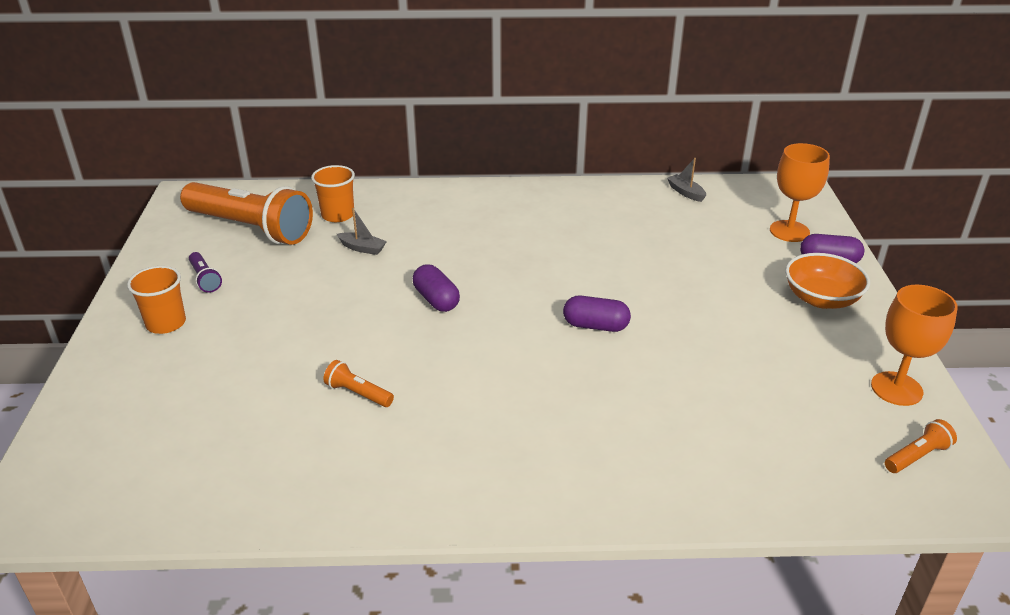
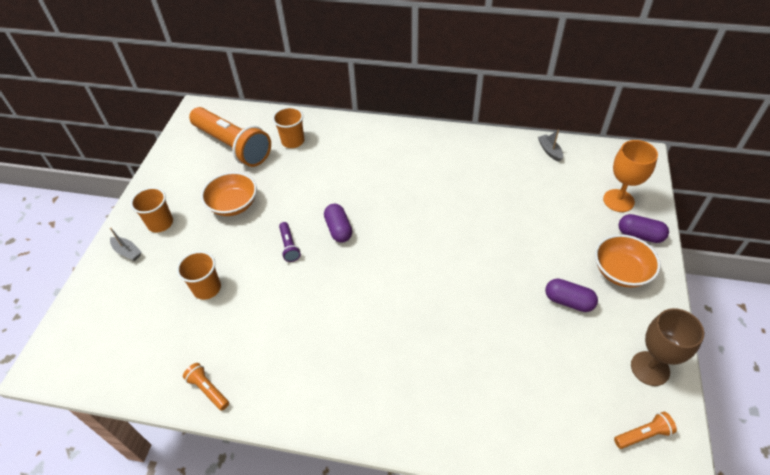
camera: 15 degrees right, 15 degrees up
(205, 279) = (193, 188): purple flashlight -> purple flashlight (289, 246)
(263, 387) = (207, 288): none -> orange cup
(273, 291) = (233, 205): none -> orange bowl
(358, 393) = (265, 304): orange flashlight -> orange flashlight (208, 390)
(362, 248) = (301, 174): grey boat -> grey boat (127, 252)
(595, 326) = (442, 271): purple capsule -> purple capsule (568, 301)
(896, 389) = (650, 368): orange goblet -> brown goblet

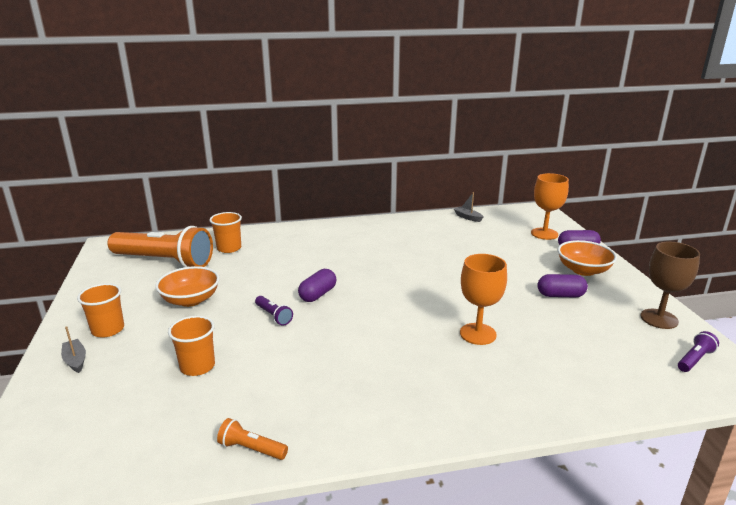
camera: 25 degrees left, 25 degrees down
(127, 252) = (75, 360): grey boat -> grey boat turned 135 degrees counterclockwise
(339, 229) = (318, 294): purple capsule -> purple capsule turned 75 degrees clockwise
(451, 327) = (478, 334): none -> orange goblet
(643, 434) = (695, 359): orange flashlight -> purple flashlight

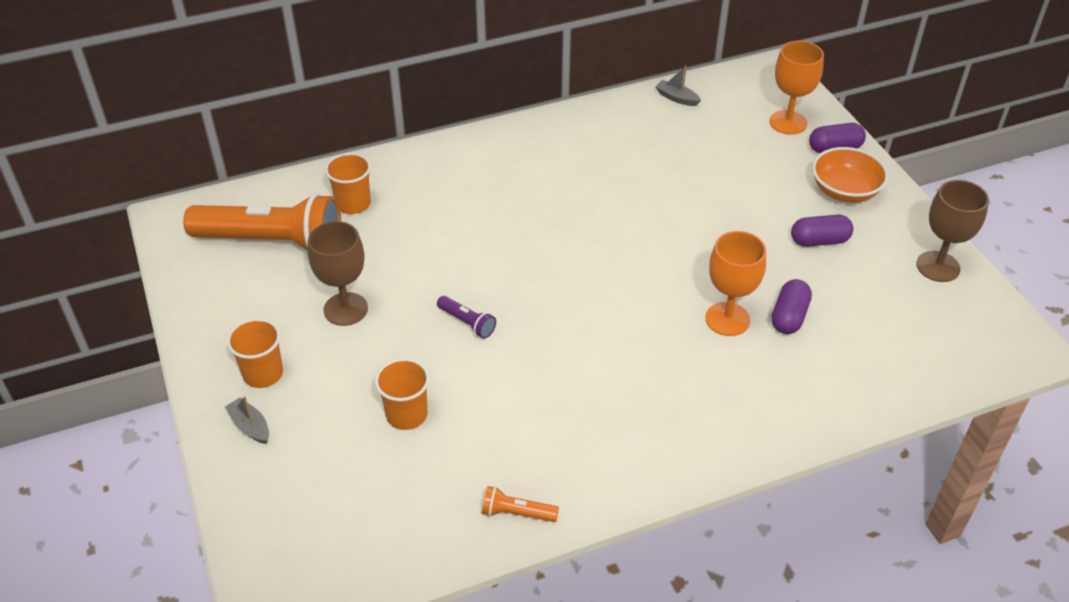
camera: 10 degrees left, 20 degrees up
(190, 300) = (345, 309): orange bowl -> brown goblet
(318, 294) = (511, 278): purple capsule -> purple capsule (789, 317)
(695, 359) = (975, 325): purple flashlight -> none

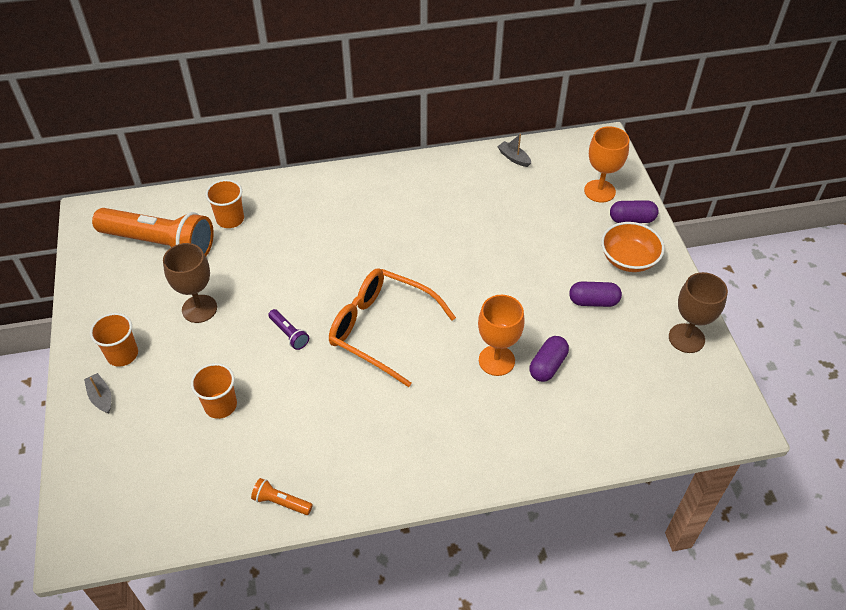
camera: 10 degrees right, 5 degrees up
(579, 303) = (381, 329): none -> orange glasses

